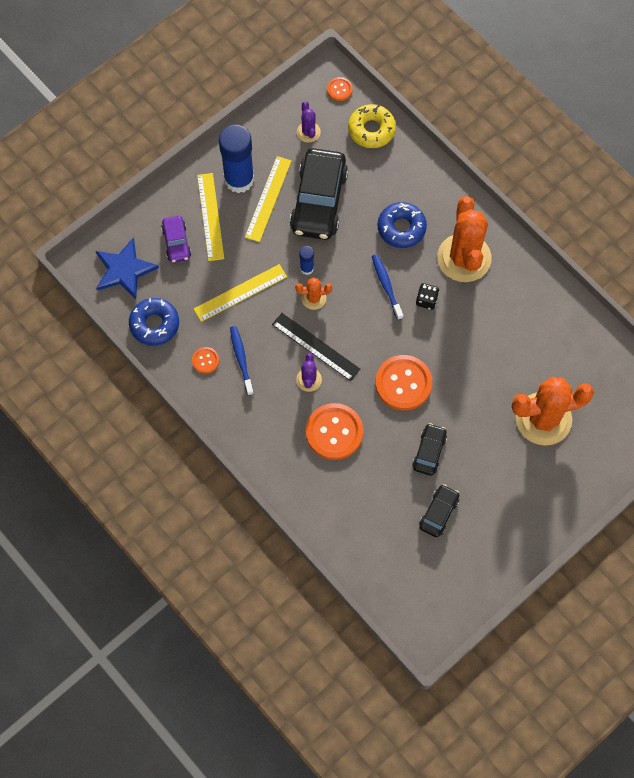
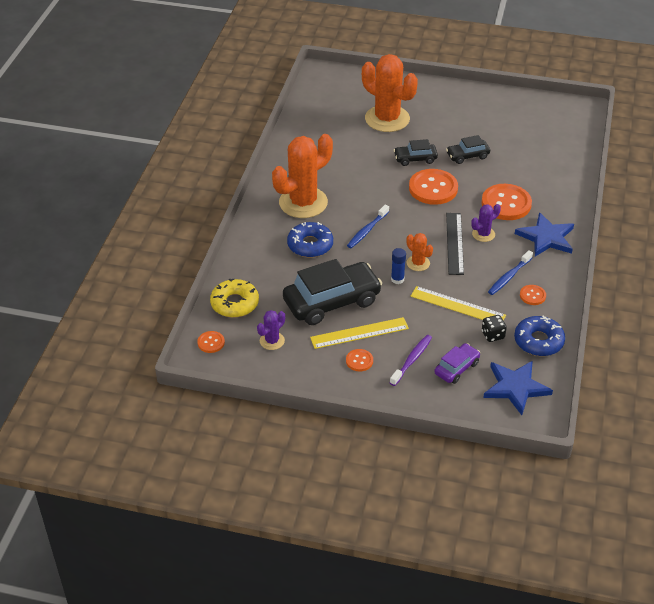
camera: 125 degrees left, 25 degrees down
(210, 216) = (411, 360): yellow ruler -> purple toothbrush
(239, 179) = (359, 361): blue glue stick -> orange button
(264, 430) = (546, 237): none -> blue star
(426, 300) = (357, 206): black dice -> black dice (493, 335)
(438, 513) = (502, 135): black car -> black car (415, 159)

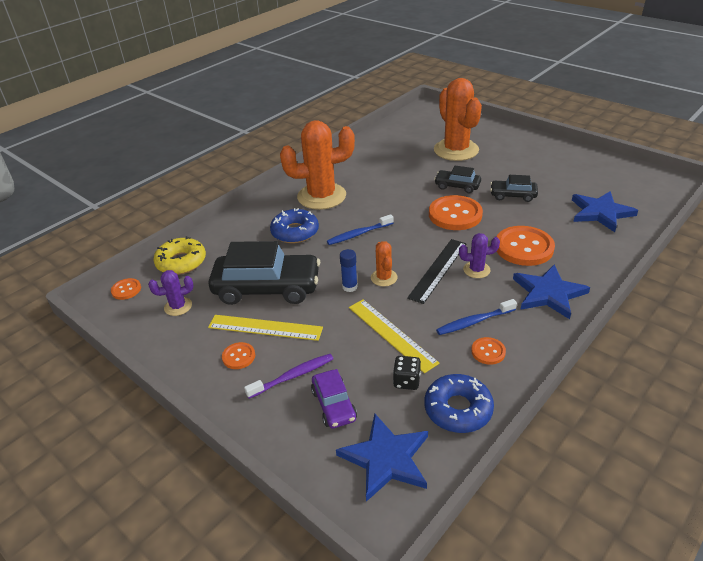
camera: 30 degrees right, 5 degrees down
(456, 368) = (334, 405): purple car -> purple car turned 90 degrees clockwise
(545, 154) = (600, 213): none -> blue star

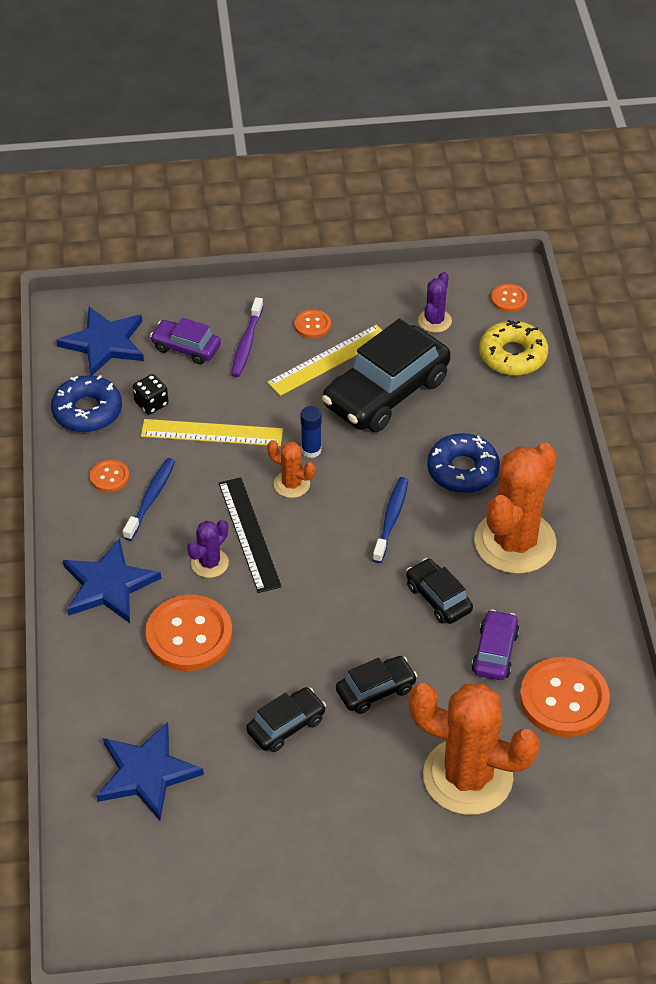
camera: 130 degrees right, 10 degrees up
(385, 197) = (438, 598): none -> black car
(390, 172) = (495, 652): none -> purple car
(455, 214) = (320, 632): orange button -> orange button (564, 699)

